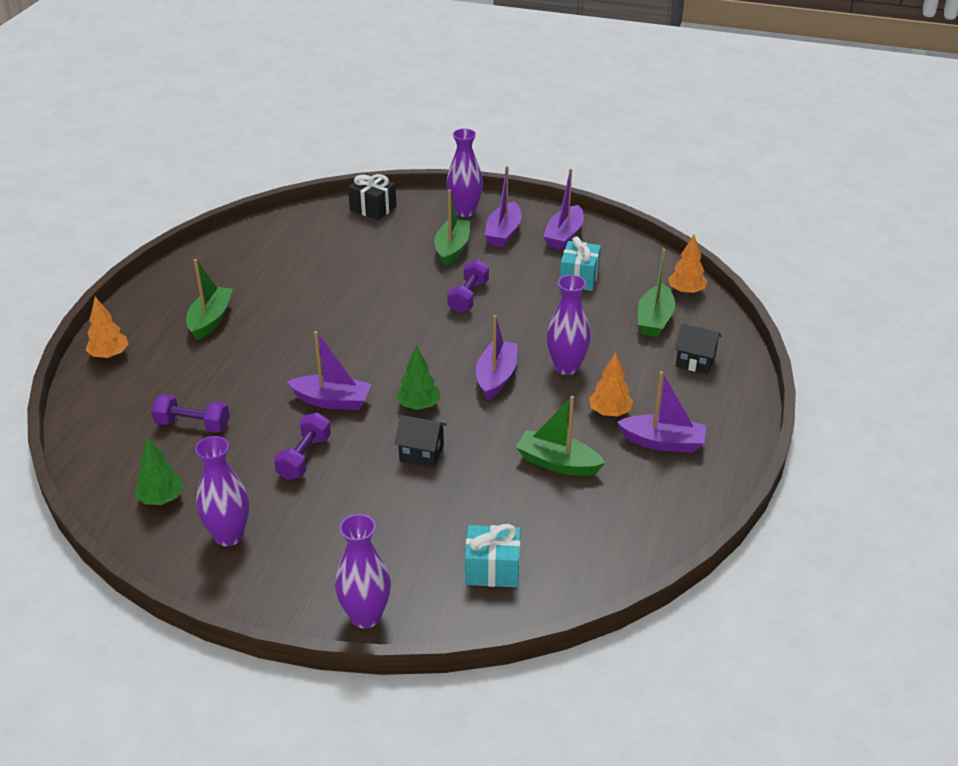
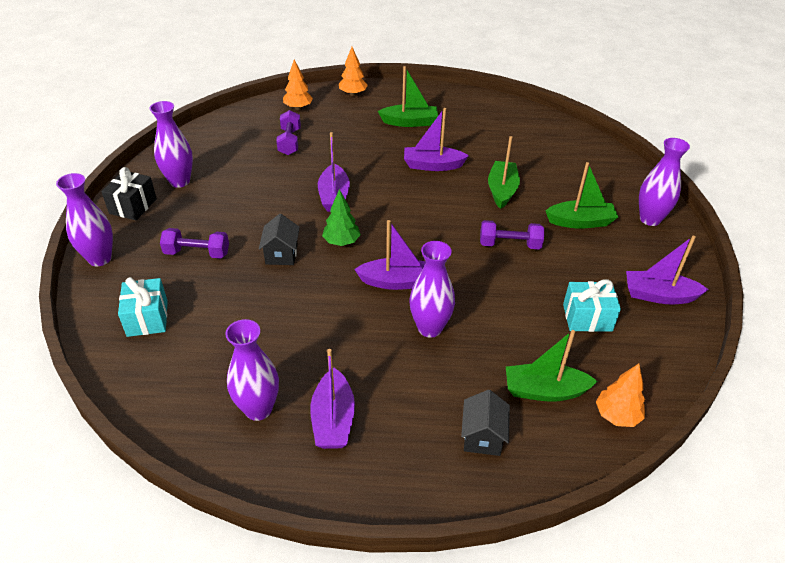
camera: 75 degrees right, 5 degrees up
(161, 499) = (213, 147): green tree -> none
(304, 457) = (265, 196): purple dumbbell -> purple dumbbell (197, 253)
(373, 208) = (611, 165): black gift -> black gift (133, 206)
(503, 233) = (631, 250): purple boat -> purple boat (432, 165)
(557, 463) = (285, 341): green boat -> green boat (502, 190)
(609, 412) = (369, 370): orange tree -> orange tree (298, 108)
(642, 489) = (258, 409): none -> purple vase

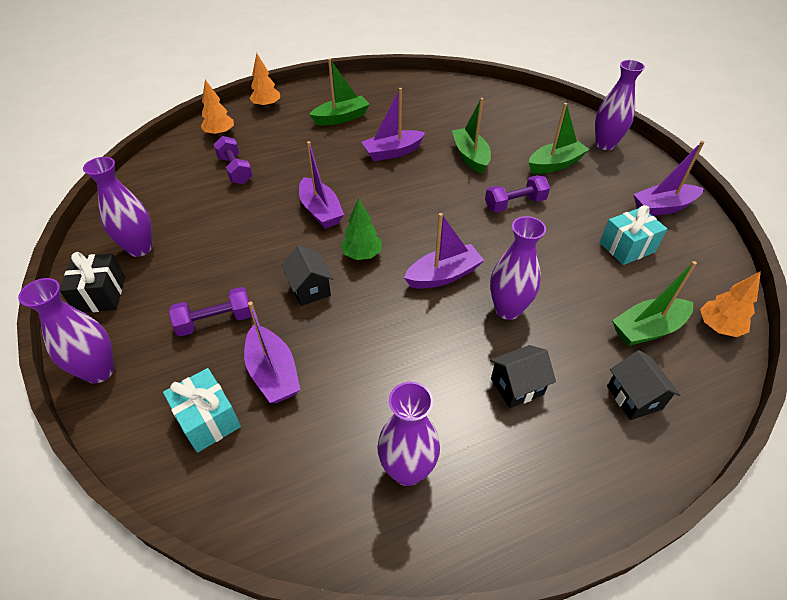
camera: 25 degrees left, 5 degrees up
(333, 419) = (490, 445): purple boat -> purple boat (273, 373)
(389, 388) = (517, 386): none -> black house

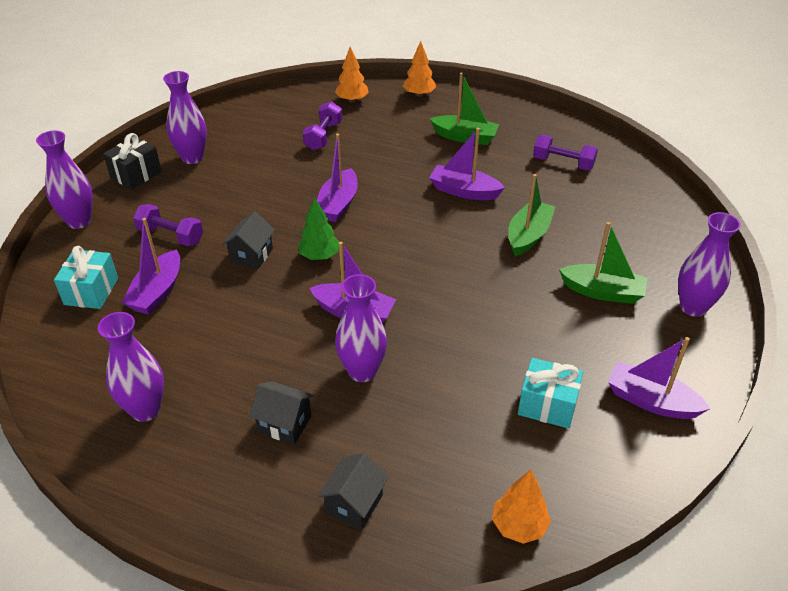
camera: 45 degrees right, 5 degrees down
(514, 204) = (502, 300): purple dumbbell -> purple dumbbell (563, 163)
(647, 329) = (450, 474): green boat -> none

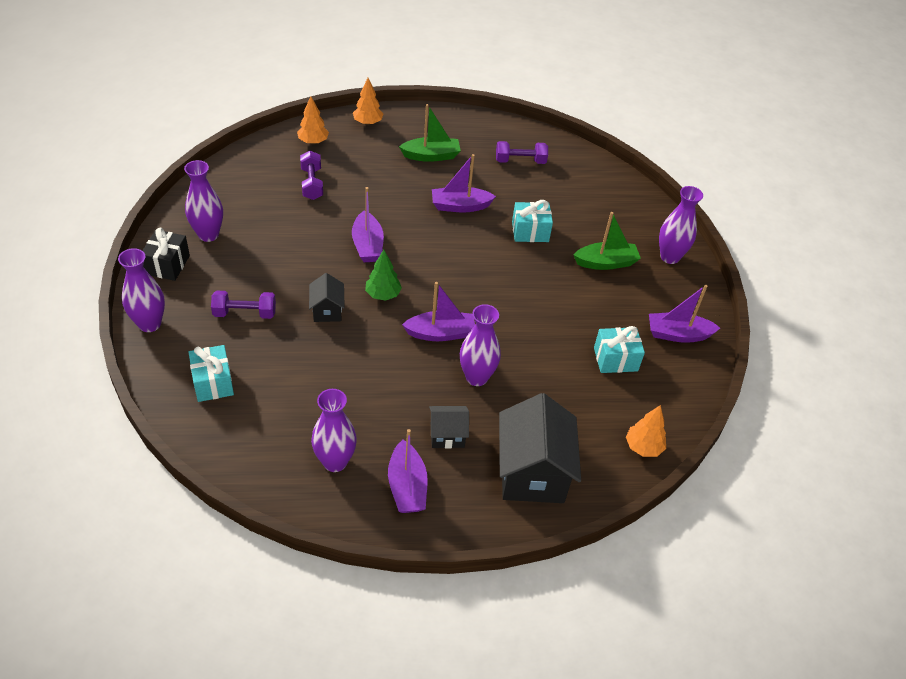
camera: 30 degrees left, 5 degrees up
(157, 292) = (271, 365): purple boat -> purple boat (407, 486)
(354, 504) = (532, 473): black house -> black house, size x1.98
(528, 235) = (530, 232): green boat -> turquoise gift

